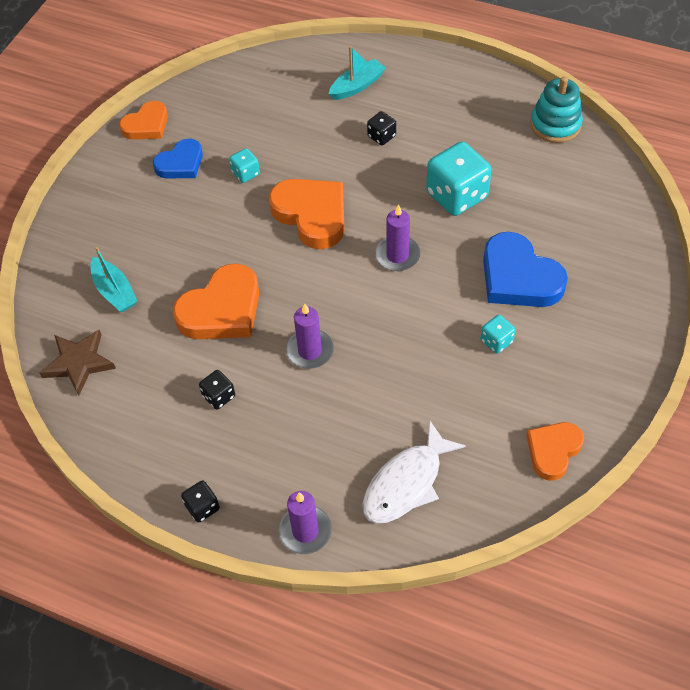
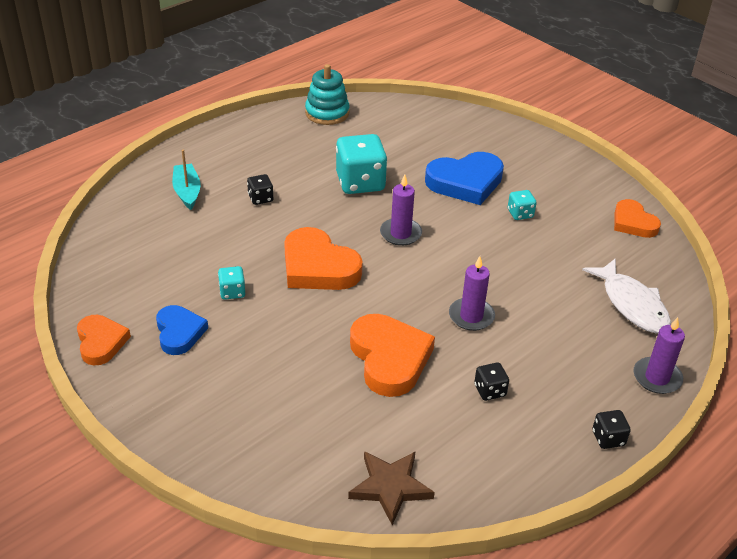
camera: 70 degrees left, 15 degrees down
(115, 291) = (313, 431): turquoise boat -> none
(311, 215) = (318, 267): orange heart -> orange heart turned 120 degrees counterclockwise

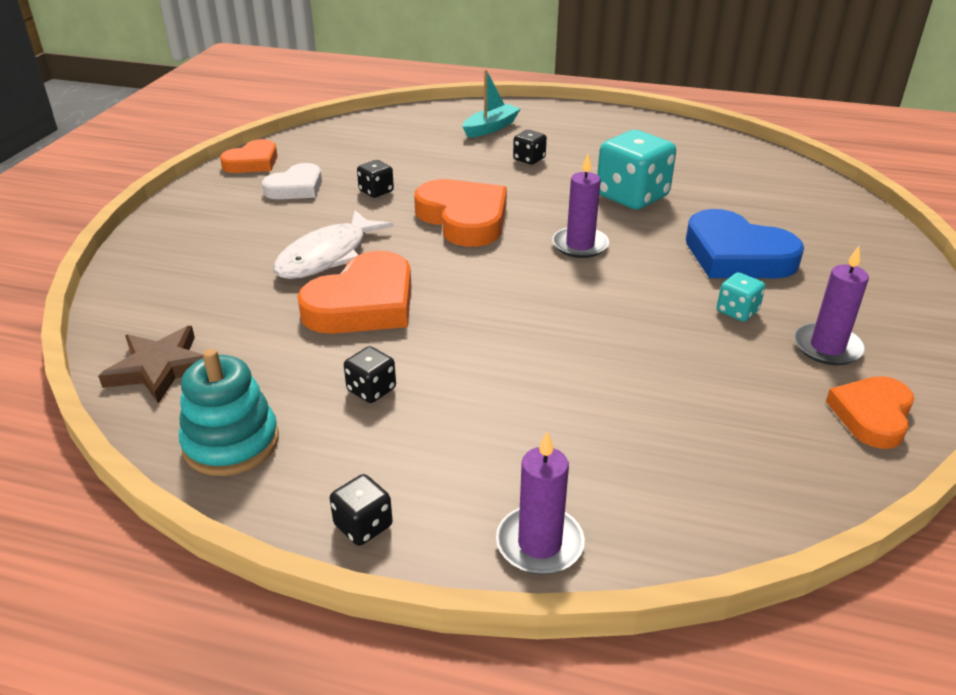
camera: 60 degrees right, 5 degrees down
(179, 332) = (296, 187): blue heart -> white heart
(232, 292) = (376, 191): turquoise dice -> black dice
(318, 267) = (464, 219): orange heart -> orange heart turned 135 degrees clockwise
(327, 113) = (717, 144): turquoise stacking toy -> turquoise stacking toy (231, 443)
(471, 316) = (492, 335): purple candle -> purple candle (827, 347)
(632, 304) = (678, 468): white fish -> white fish (327, 256)

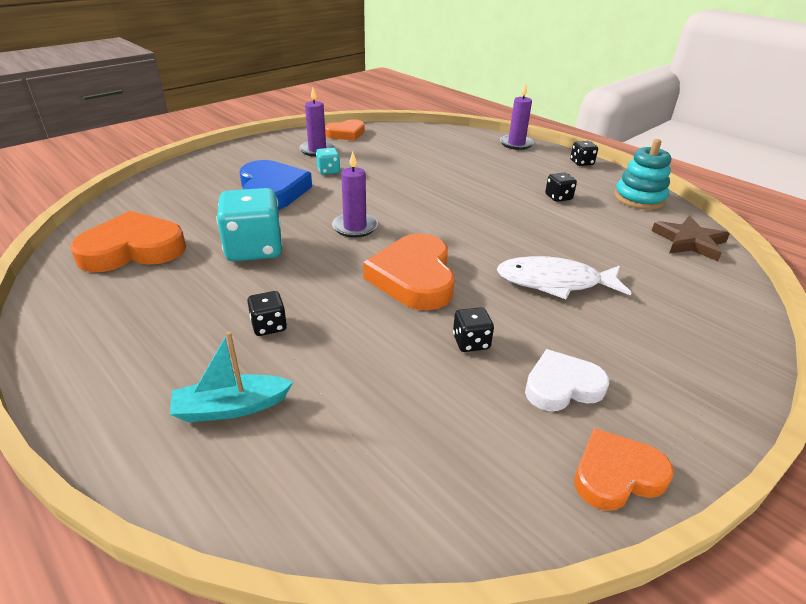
camera: 150 degrees left, 0 degrees up
(327, 256) = (554, 282): white fish -> white fish turned 150 degrees counterclockwise
(363, 304) = (542, 238): orange heart -> orange heart (133, 249)

